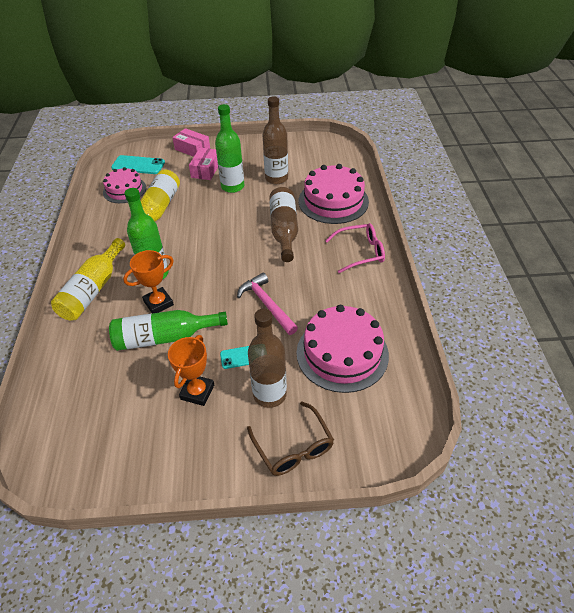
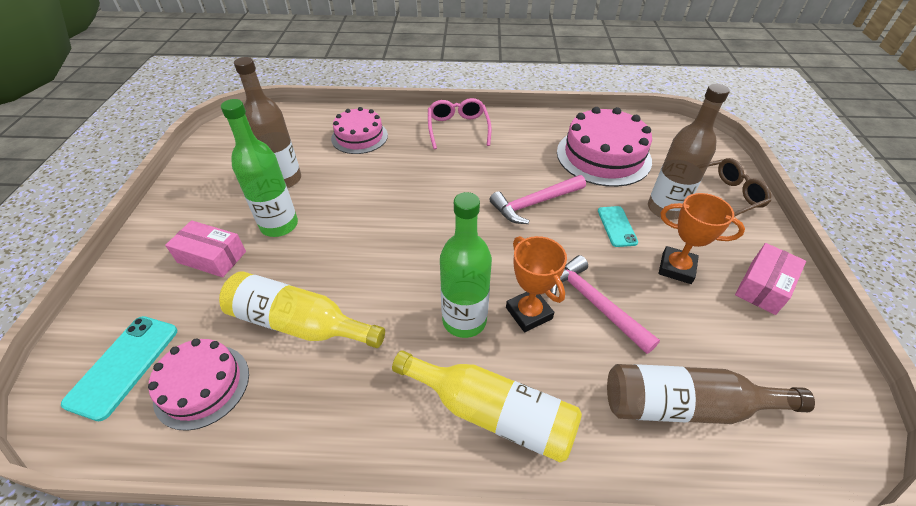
camera: 85 degrees left, 0 degrees up
(164, 337) = (594, 303): green bottle -> pink hammer
(192, 149) = (130, 276): pink box -> pink box (763, 286)
(284, 230) = (402, 180): brown bottle -> brown bottle (685, 406)
(333, 201) = (359, 137): pink cake -> pink cake, size x0.63

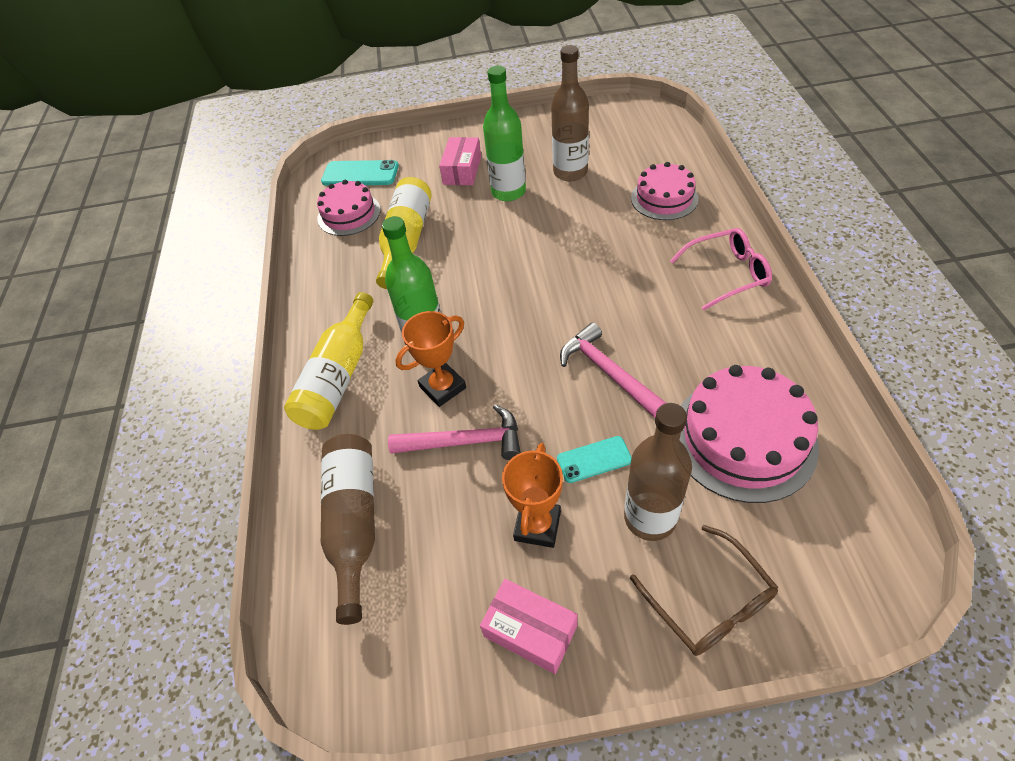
camera: 85 degrees right, 5 degrees up
(594, 303) = (465, 442): pink hammer -> pink hammer turned 45 degrees clockwise

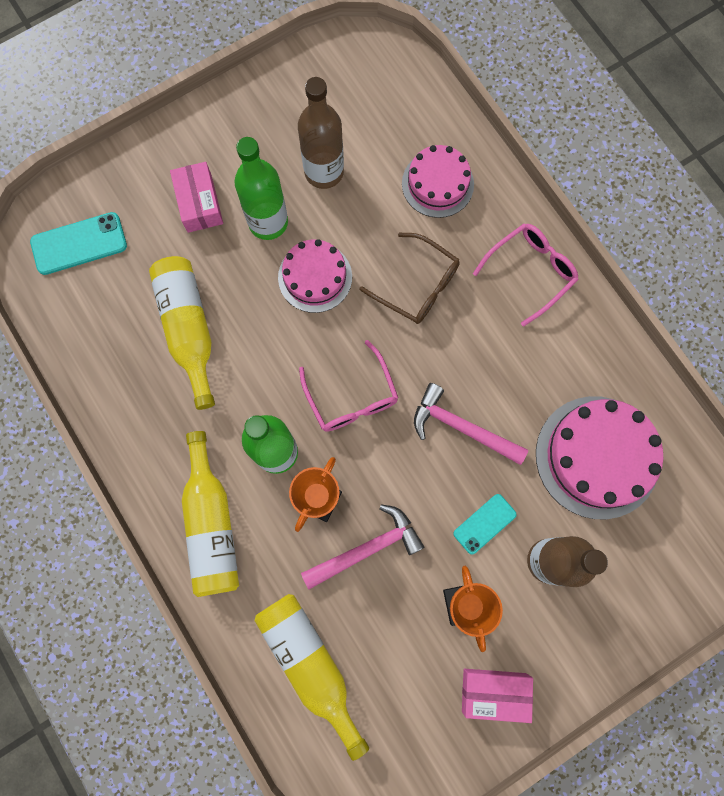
camera: 30 degrees left, 25 degrees up
(349, 214) = (101, 311): pink cake -> pink cake (315, 277)
(354, 523) = (310, 663): brown bottle -> yellow bottle
(514, 320) = (351, 397): none -> pink glasses
(709, 602) = (614, 614): brown glasses -> brown glasses (417, 285)

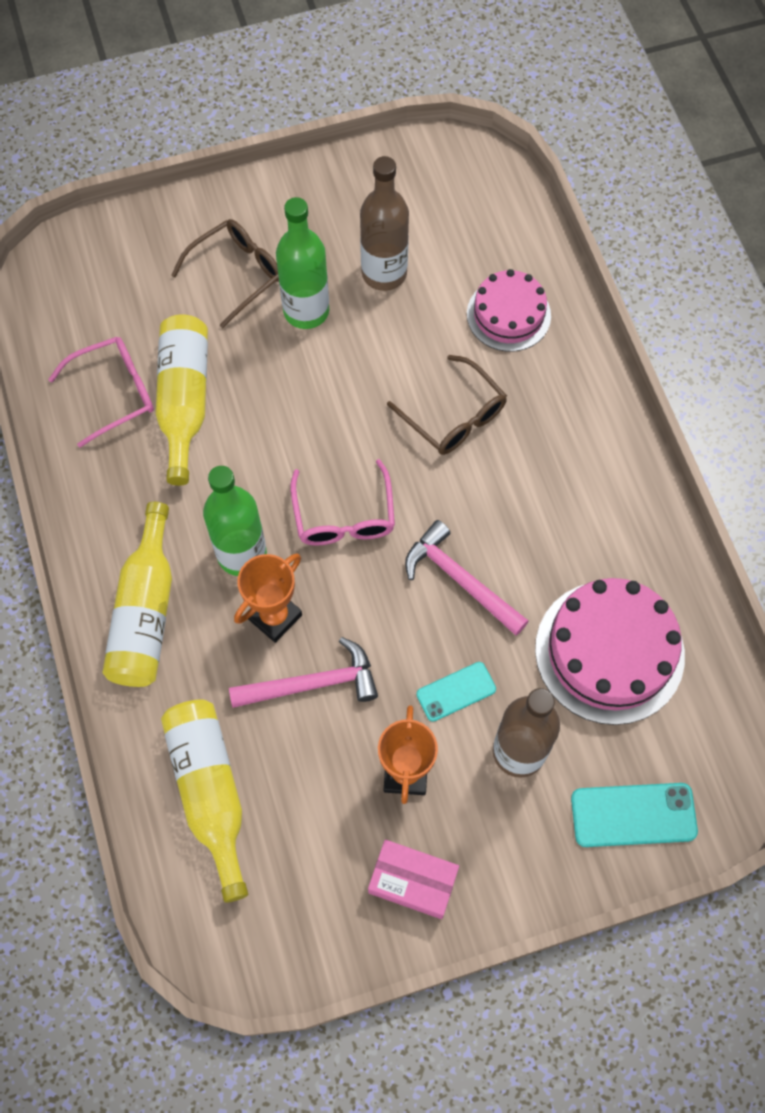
camera: 15 degrees right, 10 degrees down
(79, 244) = (93, 285): turquoise phone -> turquoise phone (633, 815)
(199, 203) = (237, 274): pink box -> brown glasses
(315, 277) = (341, 380): pink cake -> none
(530, 272) = (588, 432): pink glasses -> pink glasses (114, 393)

